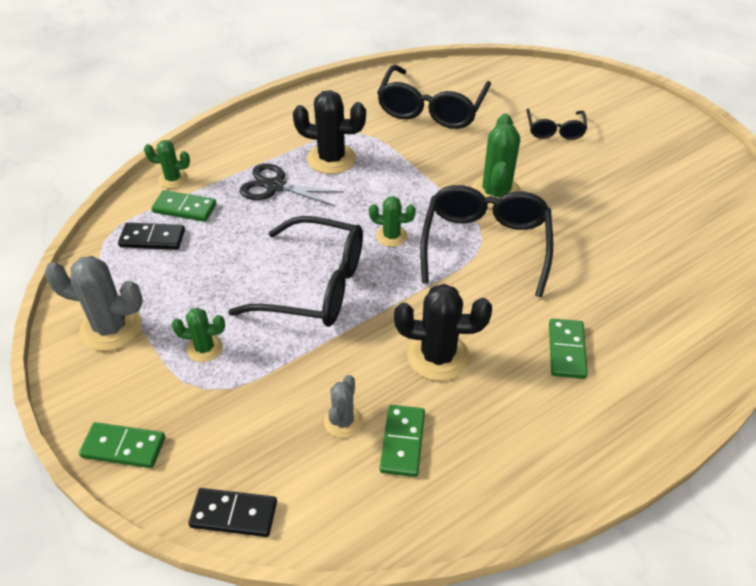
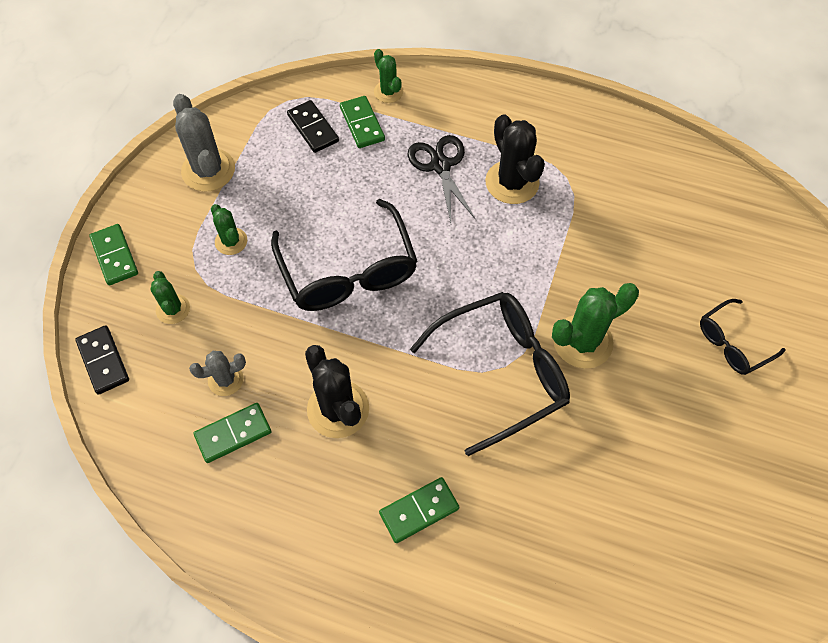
camera: 55 degrees right, 15 degrees up
(391, 236) = (451, 290): green cactus -> green cactus (173, 309)
(431, 109) = (660, 216): black glasses -> none

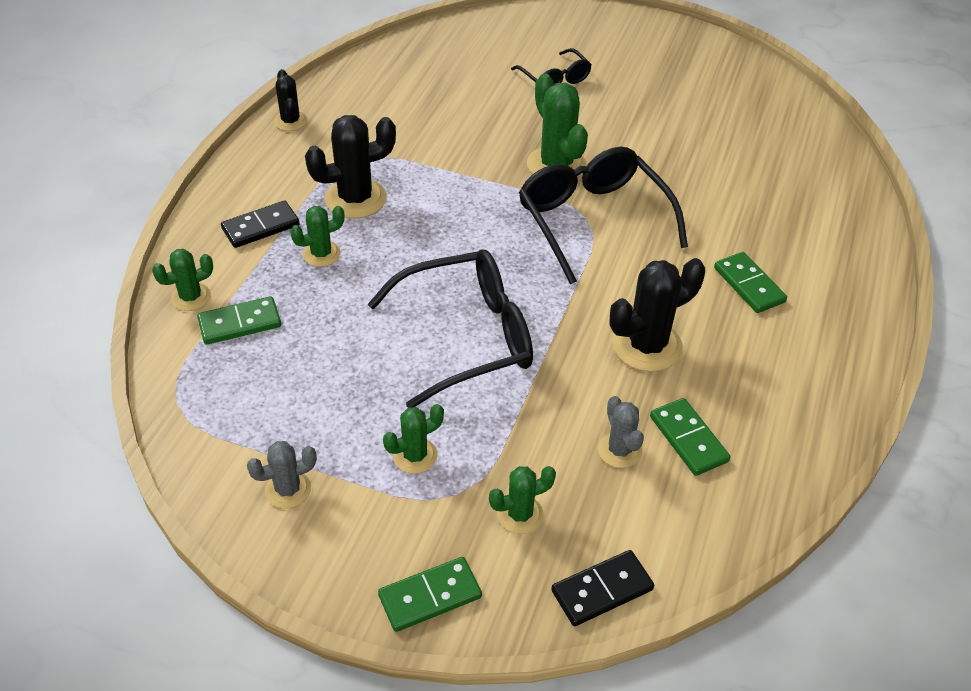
camera: 90 degrees left, 15 degrees down
(208, 170) = (288, 489): grey cactus -> grey cactus, size x0.58
(313, 128) = (236, 373): black domino -> black domino (261, 227)
(440, 165) = (321, 254): black scissors -> green cactus
(613, 126) = (290, 121): none -> black cactus

